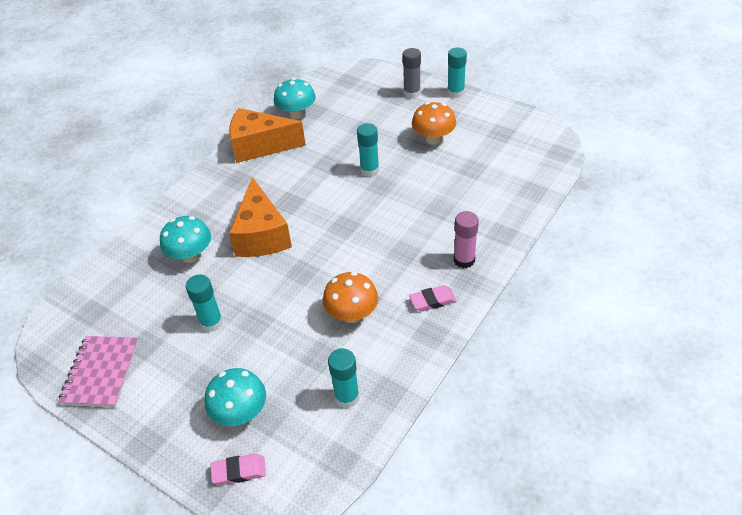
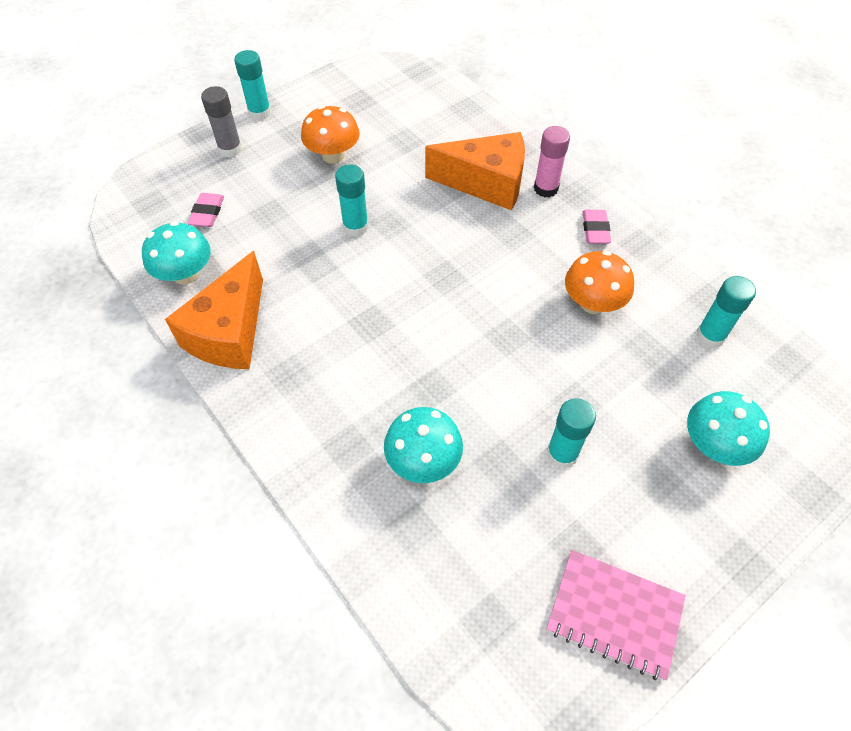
camera: 75 degrees left, 10 degrees up
(239, 471) = (796, 461): pink eraser -> pink eraser (207, 213)
(261, 235) = (421, 366): orange cheese -> orange cheese (486, 183)

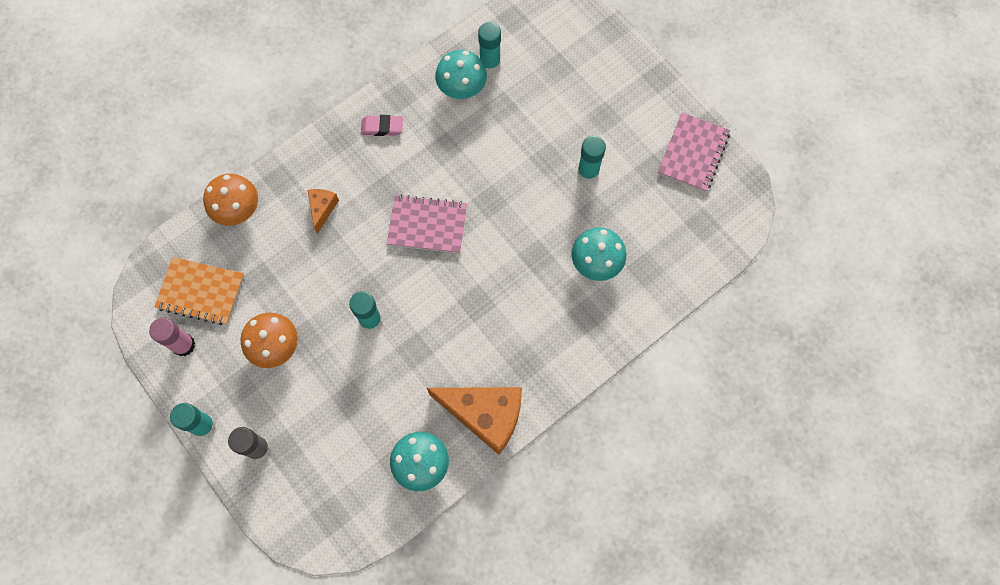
camera: 90 degrees left, 15 degrees up
(207, 213) = (346, 457): pink eraser -> none
(393, 102) = (201, 292): none -> orange notebook
(471, 274) = (427, 225): none -> pink notebook
(486, 183) = (322, 209): orange cheese -> orange cheese, size x0.48
(545, 188) = (332, 161): pink glue stick -> pink glue stick (183, 345)
(592, 303) = (458, 138): orange mushroom -> orange mushroom (237, 209)
(714, 445) = (578, 78): turquoise mushroom -> turquoise mushroom (462, 88)

